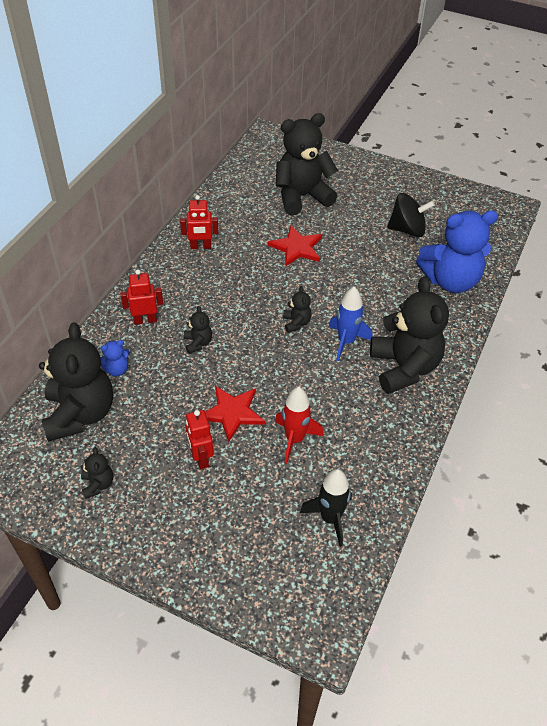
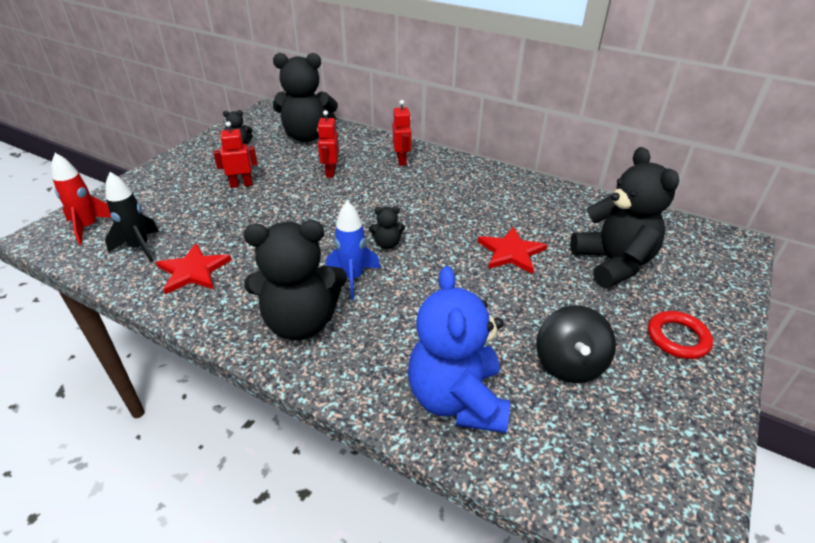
camera: 95 degrees right, 10 degrees down
(116, 369) = (347, 149): blue teddy bear -> none
(198, 343) = (369, 185): black teddy bear -> none
(200, 246) = (503, 189): red robot -> red robot (330, 172)
(232, 413) = (281, 201): red star -> red star (193, 271)
(294, 439) = (236, 233): red rocket -> red rocket (89, 227)
(373, 181) = (677, 338): none -> red ring

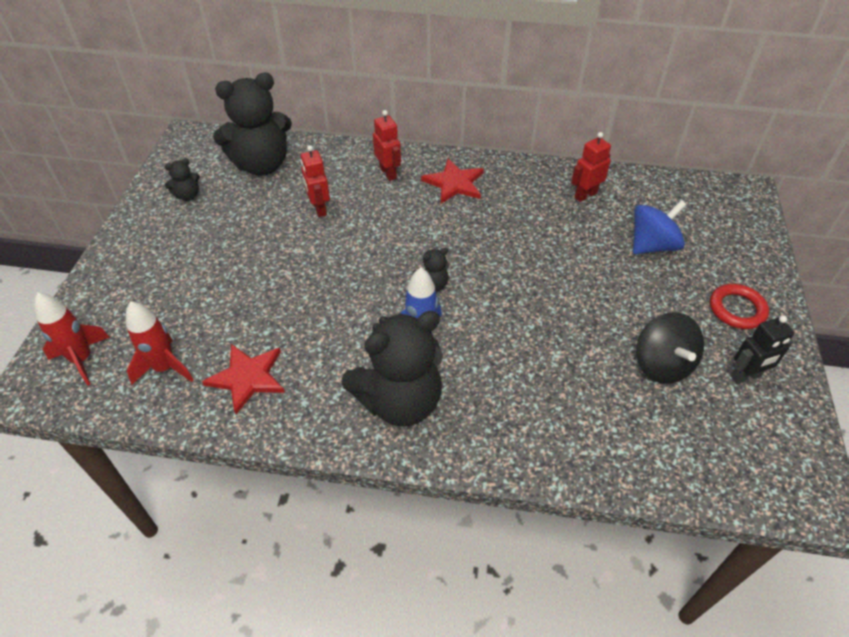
camera: 20 degrees left, 10 degrees up
(139, 248) = (165, 368): black rocket -> red rocket
(241, 184) = (227, 252): red robot -> red robot (585, 195)
(457, 399) = (586, 432): blue teddy bear -> none
(511, 252) = (556, 259): red star -> red star (454, 183)
(613, 263) = (652, 245): black teddy bear -> blue spinning top
(658, 401) = (746, 376): none -> black robot

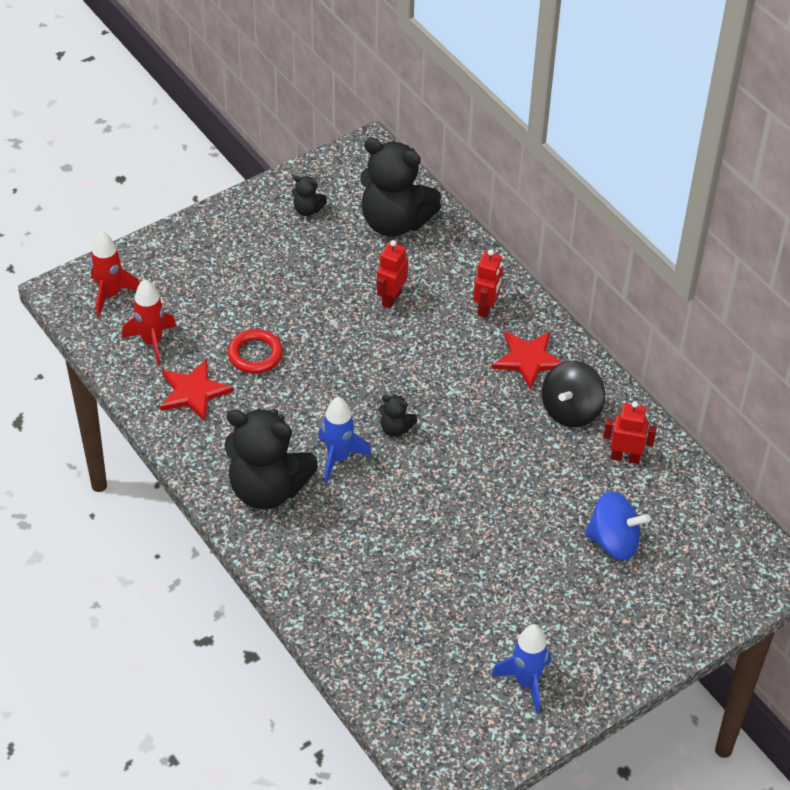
camera: 45 degrees right, 0 degrees up
(662, 364) = (477, 622): black spinning top -> black spinning top (571, 410)
(737, 309) = (600, 640): red ring -> red ring (255, 354)
(746, 376) = (526, 682): black robot -> blue rocket

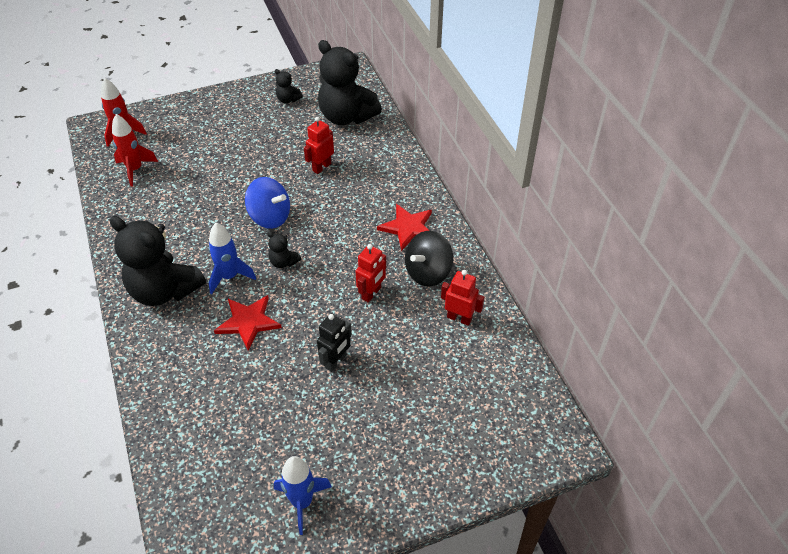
camera: 15 degrees right, 0 degrees up
(193, 392) = (146, 209): red star -> red star (248, 322)
(255, 354) = (204, 190): red ring -> none
(486, 307) = (390, 185): red robot -> red robot (371, 293)
(504, 532) = (336, 361): none -> black robot
(613, 542) = (425, 388): blue spinning top -> blue spinning top (270, 217)

